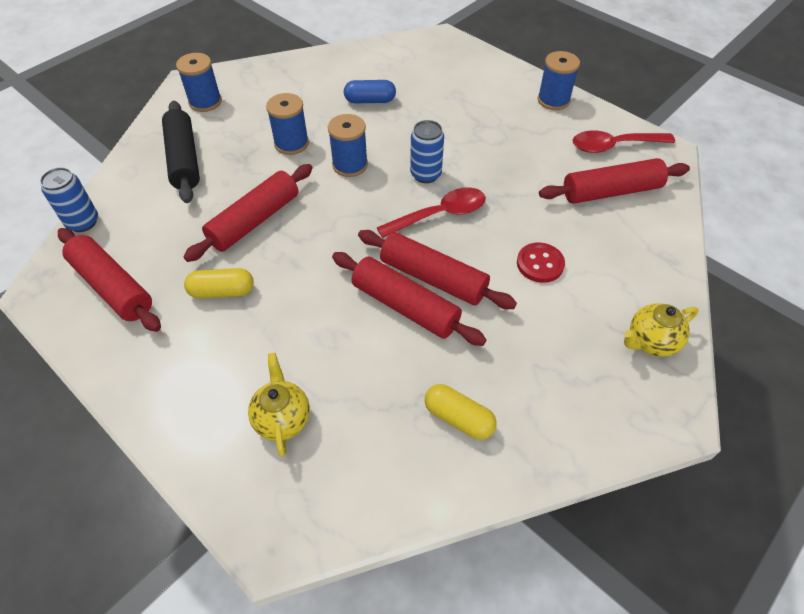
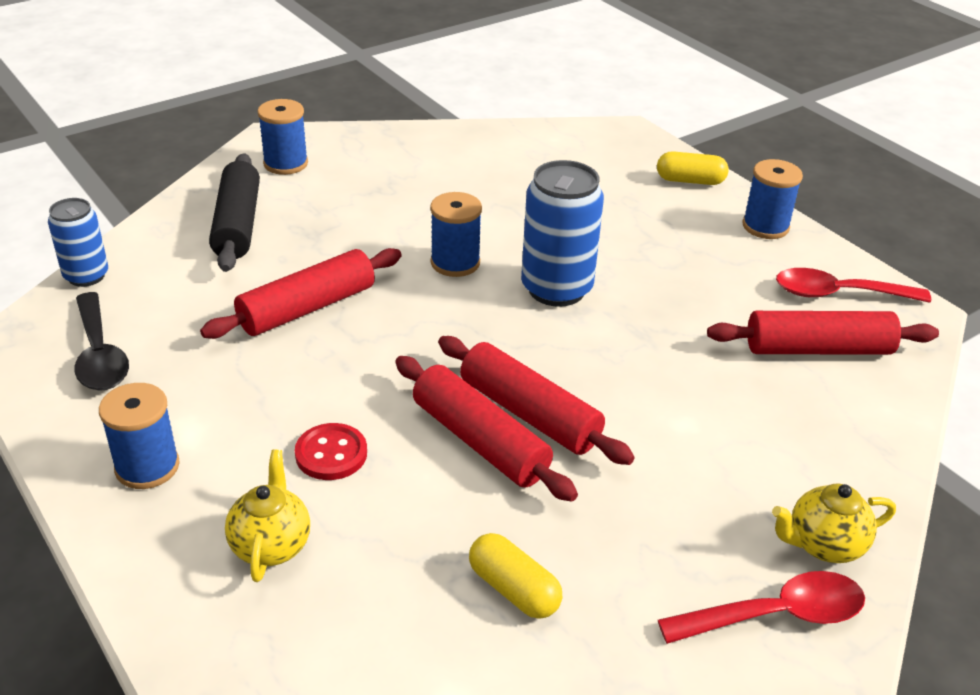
camera: 10 degrees right, 15 degrees down
(112, 287) = (100, 354): red rolling pin -> black spoon
(222, 291) = (239, 383): yellow capsule -> yellow capsule (690, 181)
(291, 143) = (384, 227): blue spool -> blue spool (147, 467)
(370, 101) = (506, 192): blue capsule -> none
(425, 174) = (556, 289): blue can -> blue can, size x1.63
(440, 214) = (562, 339): red spoon -> red spoon (776, 615)
(540, 264) = (687, 421): red button -> red button (331, 454)

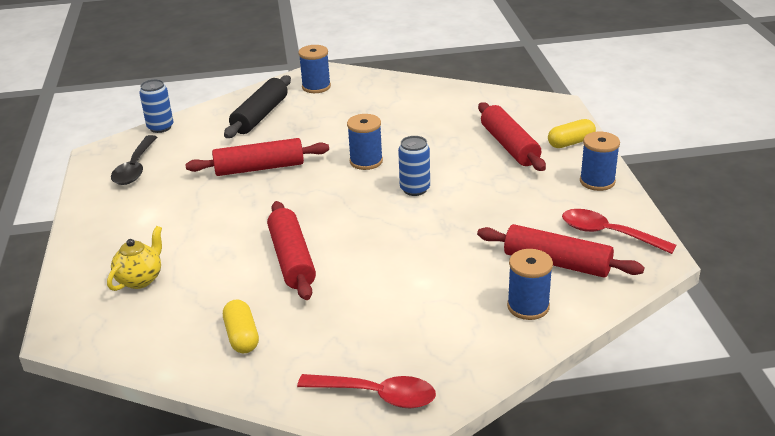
camera: 30 degrees right, 5 degrees down
(147, 467) = (113, 227): blue spool -> blue spool (528, 306)
(331, 454) = (207, 245): red button -> none
(529, 414) = (333, 252): red rolling pin -> red rolling pin (509, 146)
(556, 289) = (415, 189): blue can -> blue can, size x0.61
(690, 181) = (571, 143): yellow capsule -> yellow capsule turned 60 degrees counterclockwise
(823, 545) = (444, 370): yellow teapot -> none

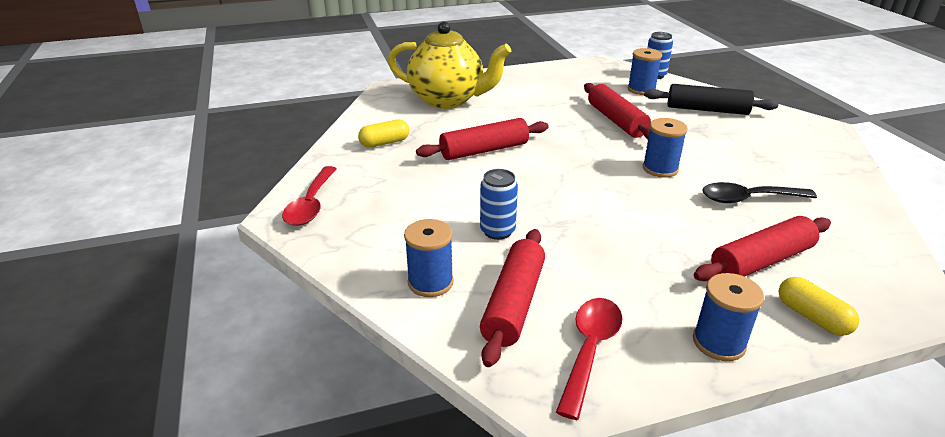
camera: 80 degrees right, 0 degrees up
(135, 168) = (588, 76): black spoon -> black spoon (748, 199)
(140, 279) = (448, 100): yellow teapot -> yellow teapot, size x2.11
(316, 87) = (789, 128): blue spool -> blue spool (641, 89)
(415, 189) = (622, 200): blue can -> blue can (497, 231)

